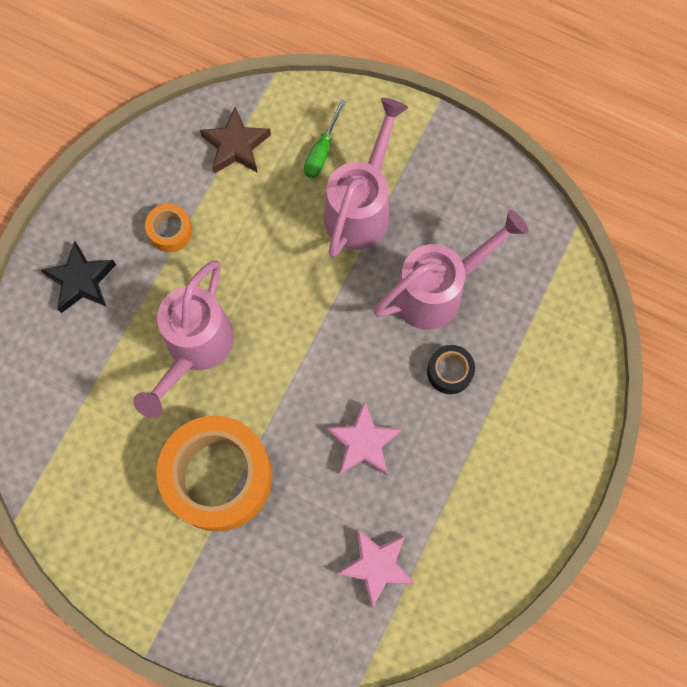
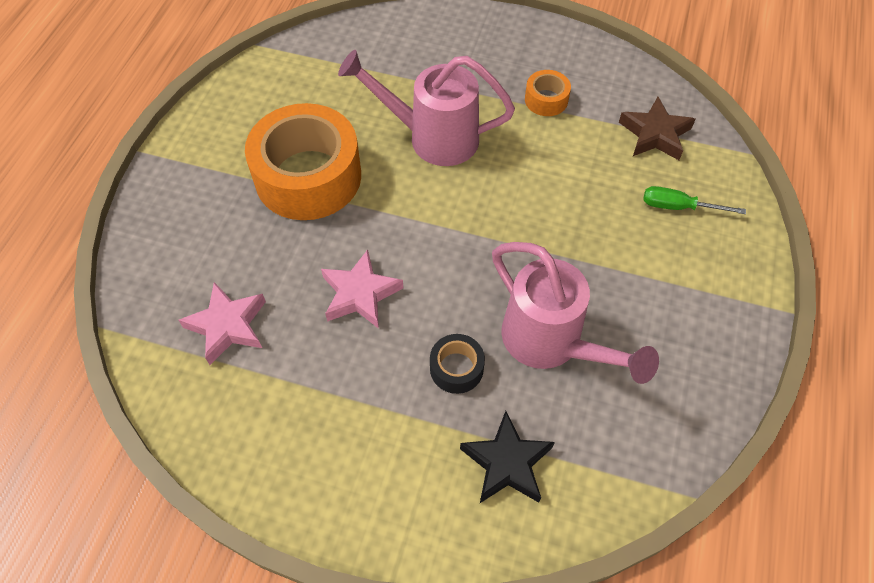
camera: 80 degrees right, 15 degrees down
(81, 281) = (478, 47): black star -> black star (506, 463)
(361, 208) = (626, 253): pink watering can -> none

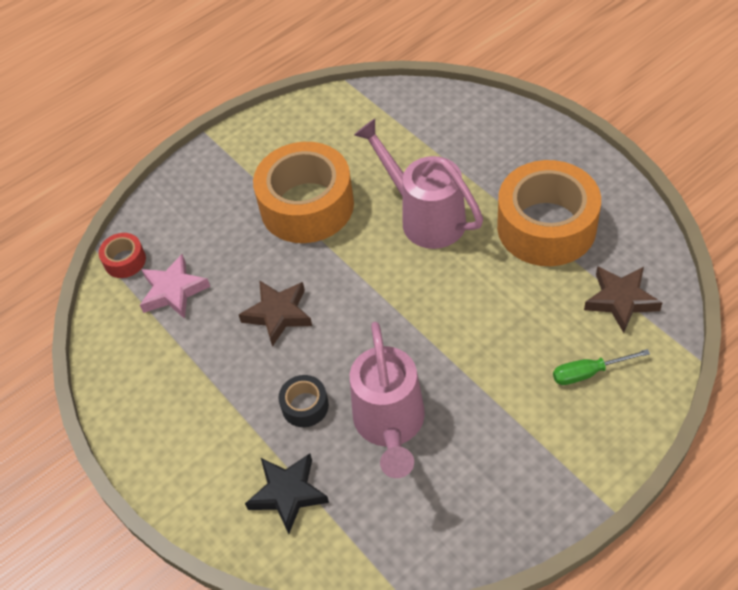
camera: 40 degrees right, 5 degrees down
(145, 321) = (125, 261): none -> red tape
(360, 294) = (278, 314): pink star -> brown star
(546, 100) = (546, 226): orange tape -> orange tape, size x2.29
(678, 207) = (588, 373): green screwdriver -> green screwdriver turned 60 degrees counterclockwise

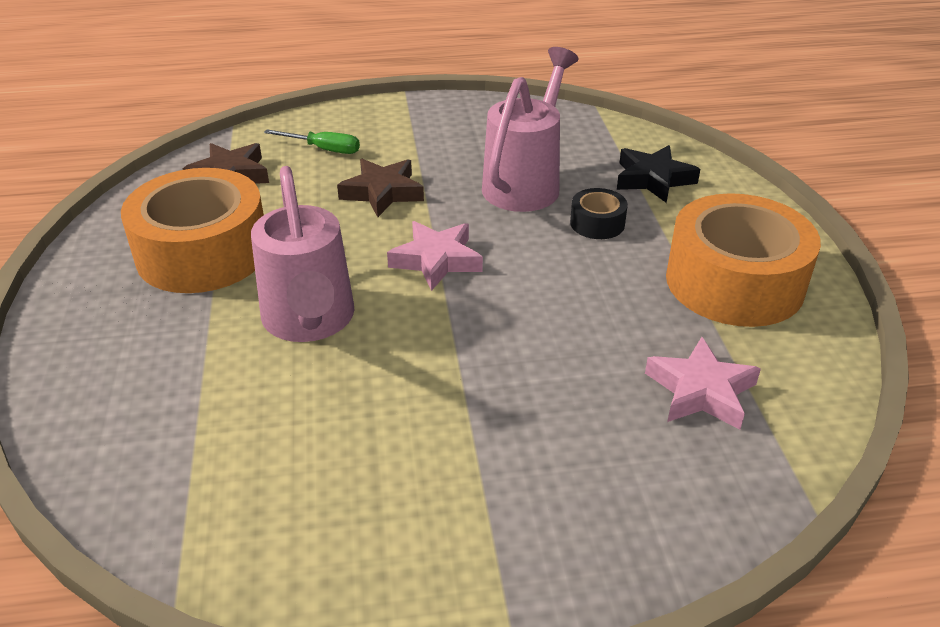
camera: 155 degrees left, 15 degrees down
(125, 261) = (767, 470): red tape -> none
(278, 314) = (573, 305): brown star -> brown star (382, 192)
(307, 205) = (440, 411): orange tape -> orange tape (734, 282)
(392, 304) = (436, 260): none -> pink star

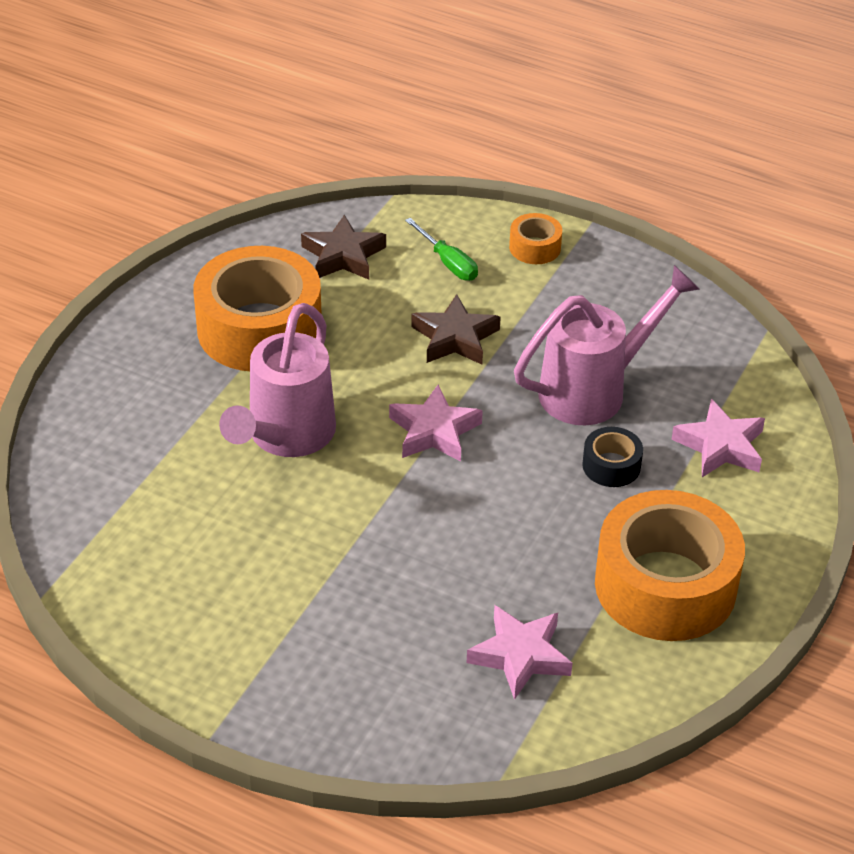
camera: 35 degrees right, 5 degrees up
(381, 118) = (535, 247): none -> orange tape
(653, 179) = (720, 446): black star -> pink star

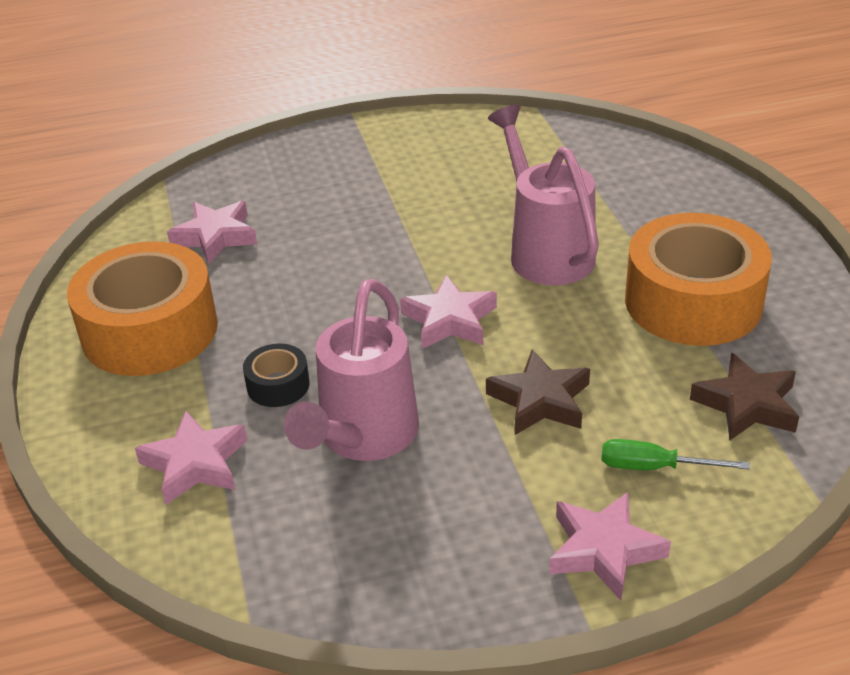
camera: 140 degrees right, 5 degrees down
(535, 247) = (604, 550): orange tape -> pink star

